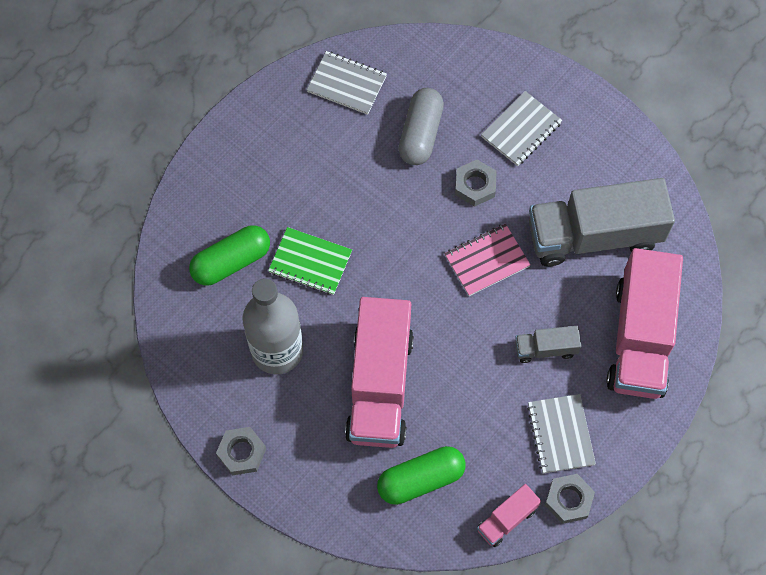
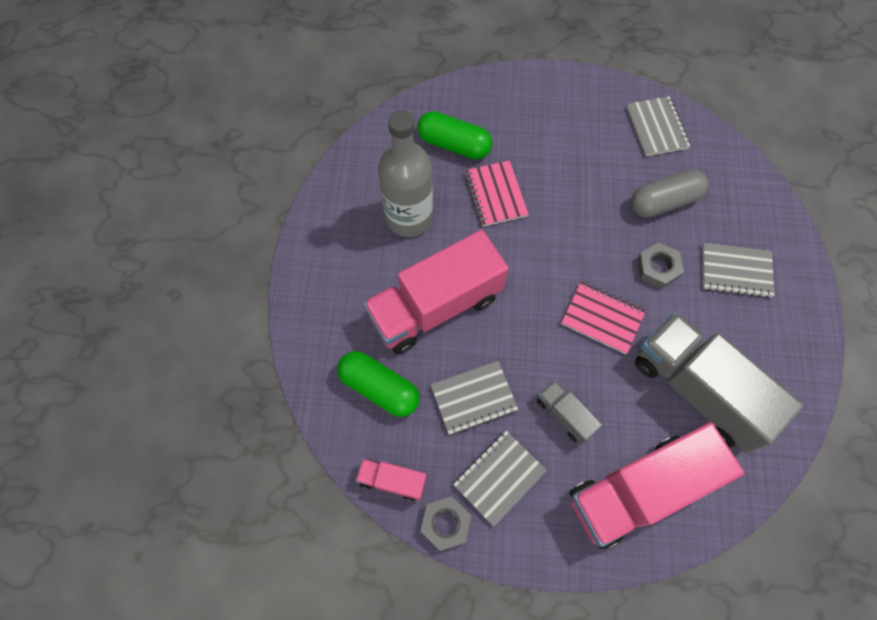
camera: 55 degrees right, 0 degrees up
(241, 452) = (312, 245): grey nut -> none
(310, 262) = (496, 194): green notebook -> pink notebook
(483, 409) = (473, 398): none -> grey notebook

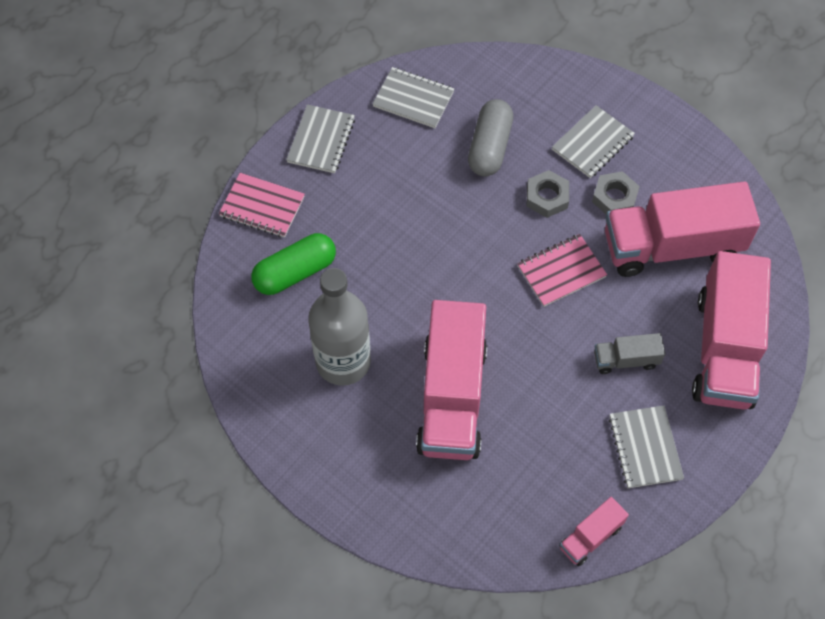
camera: 55 degrees left, 5 degrees down
(379, 388) = (497, 495): green capsule -> none
(445, 524) = (656, 516): grey nut -> grey nut (614, 197)
(473, 398) = (561, 422): grey notebook -> grey notebook (321, 140)
(496, 194) = (377, 273): pink notebook -> pink notebook (262, 206)
(697, 389) = (672, 246): grey truck -> pink truck

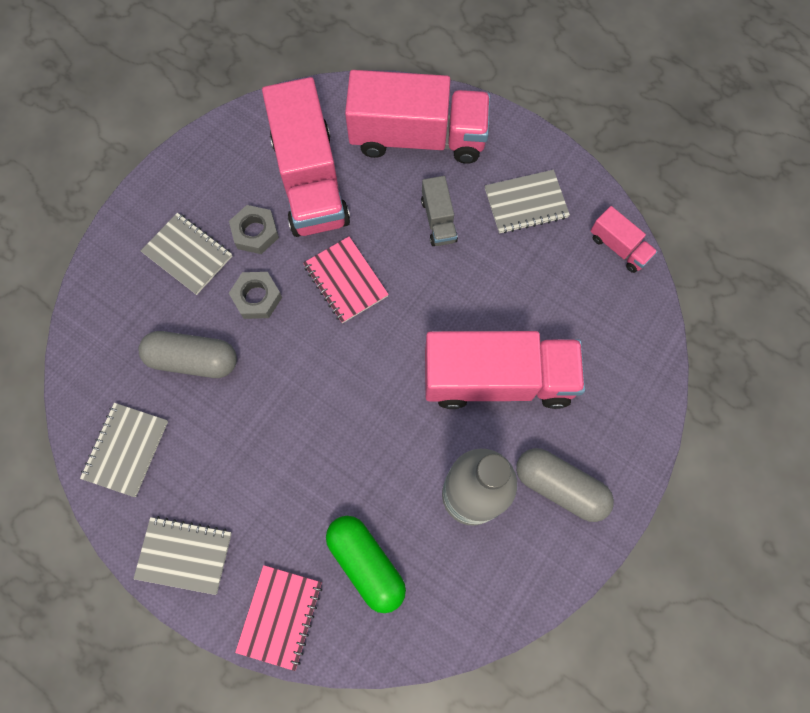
camera: 95 degrees left, 10 degrees up
(341, 440) = (560, 486): none -> grey capsule

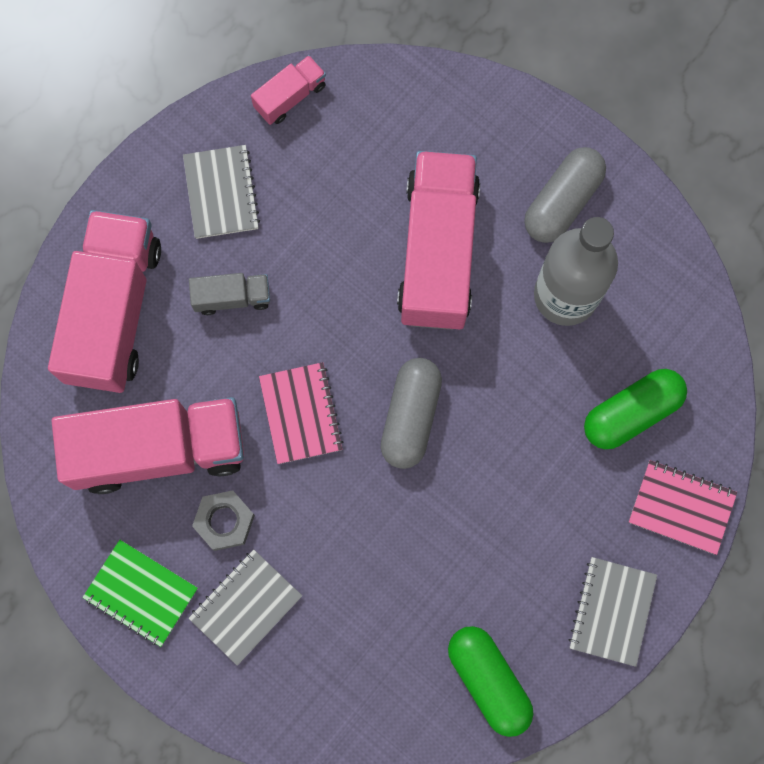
camera: 85 degrees left, 5 degrees up
(126, 450) = (488, 680): grey notebook -> green capsule
(193, 360) = (385, 600): grey capsule -> grey capsule (410, 416)
(198, 180) = (141, 593): none -> green notebook
(257, 297) = (312, 522): grey nut -> none
(346, 281) = (301, 414): pink notebook -> pink notebook turned 75 degrees counterclockwise

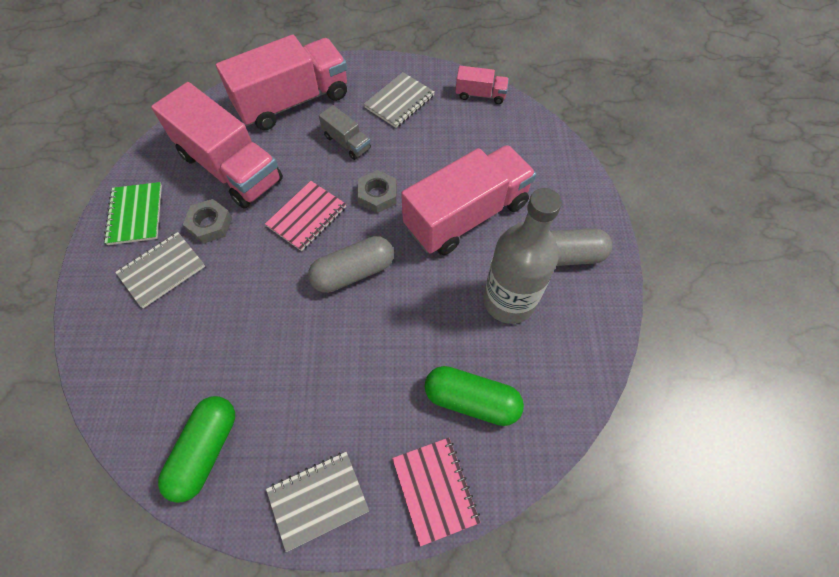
camera: 50 degrees right, 15 degrees down
(246, 607) = (162, 270): grey notebook -> grey notebook turned 45 degrees counterclockwise
(335, 320) = (377, 195): none -> grey nut

